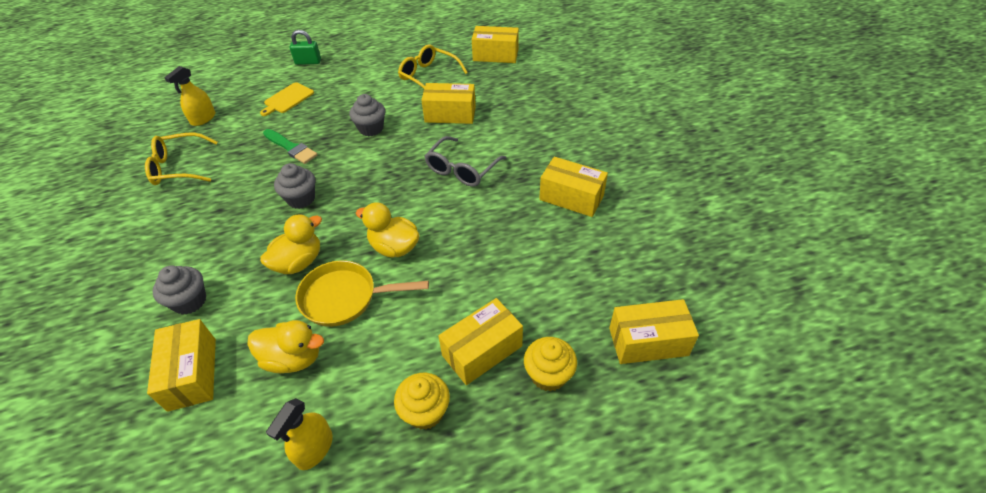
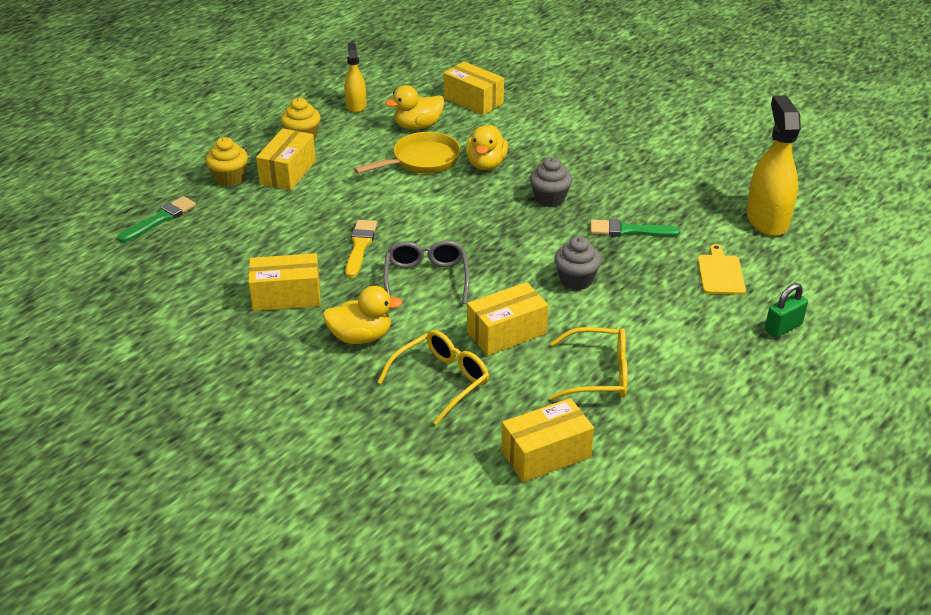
camera: 145 degrees right, 10 degrees down
(178, 167) = (701, 177): yellow glasses -> yellow glasses (441, 380)
(190, 301) = (532, 121): grey cupcake -> none
(203, 118) = (767, 219): yellow spray bottle -> yellow spray bottle, size x1.75
(394, 247) = (420, 199): yellow duck -> yellow duck (361, 337)
(484, 219) = (360, 246): none -> yellow brush
(648, 342) = (160, 219): yellow box -> green brush

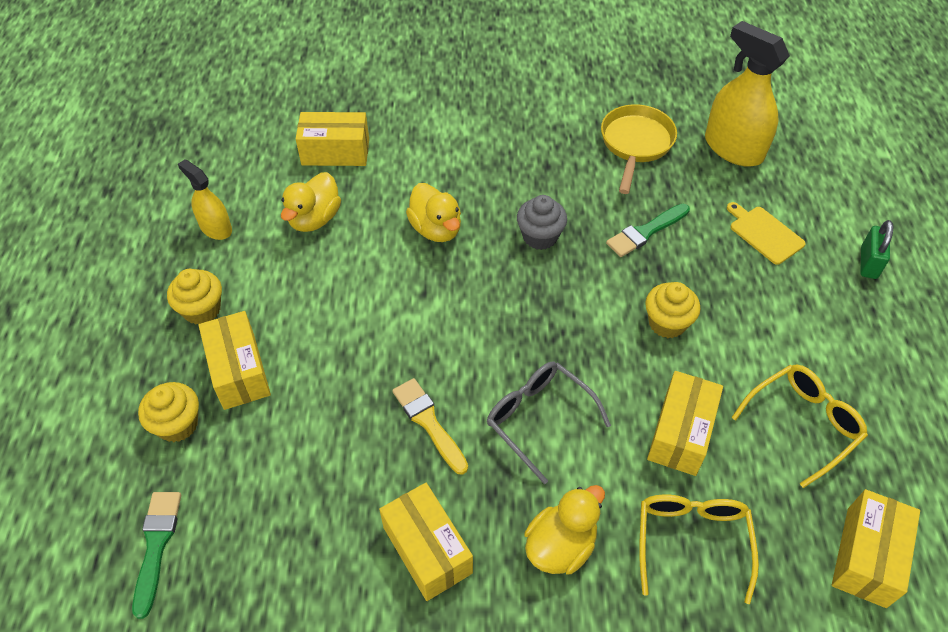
camera: 40 degrees left, 15 degrees up
(286, 296) = (427, 550): yellow box -> yellow box turned 75 degrees counterclockwise
(421, 161) = (368, 263): yellow pan -> yellow pan (635, 144)
(576, 280) = (667, 323): grey cupcake -> yellow cupcake

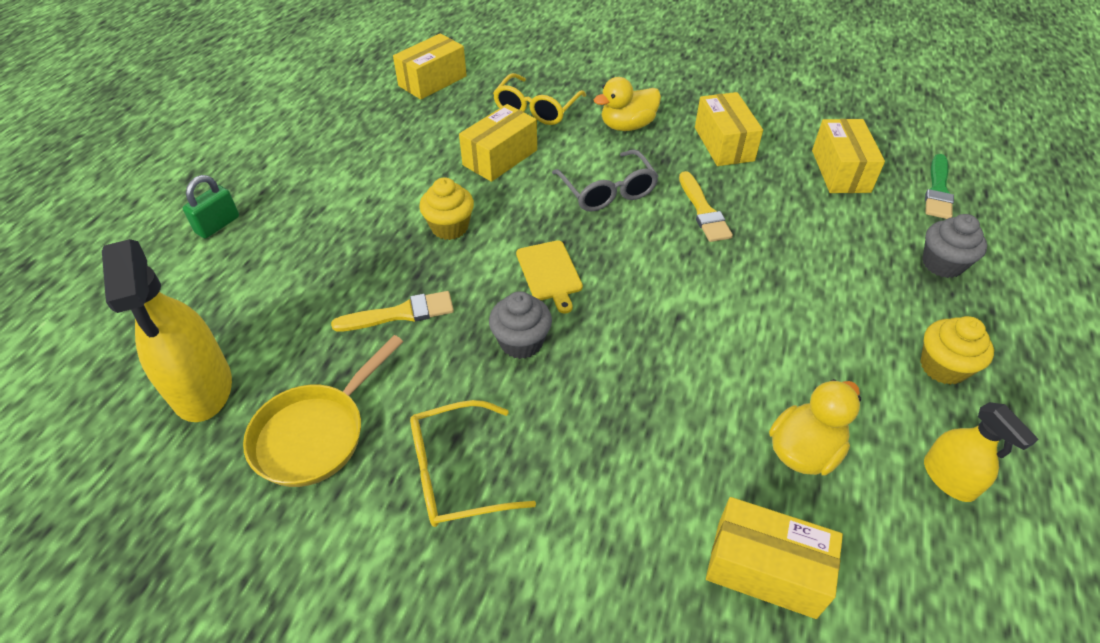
camera: 160 degrees left, 5 degrees down
(177, 424) = (942, 264): yellow cupcake -> grey cupcake
(239, 371) = (887, 293): yellow box -> yellow box (840, 171)
(436, 229) = (642, 387): yellow duck -> none
(645, 232) = (400, 313): green brush -> yellow brush
(764, 233) = (281, 277): yellow cutting board -> yellow cutting board (549, 273)
(803, 424) = (404, 141): yellow glasses -> yellow glasses (456, 473)

